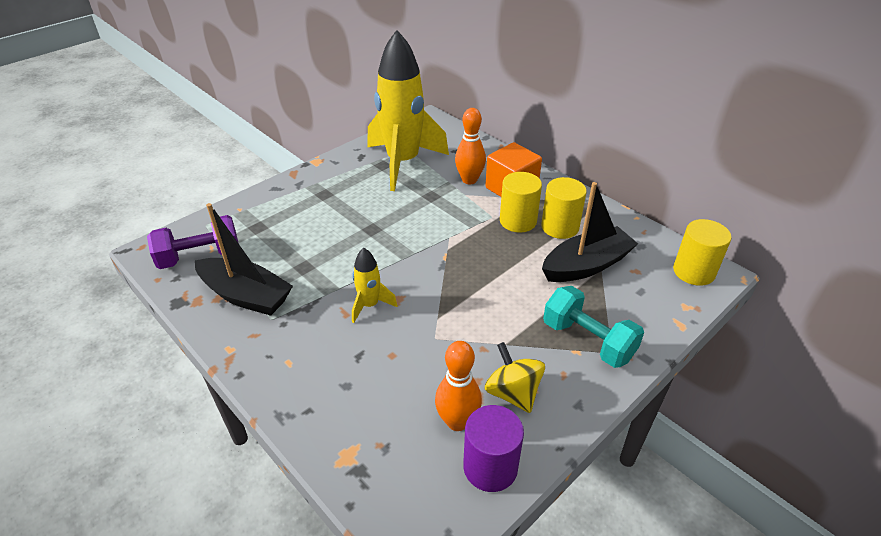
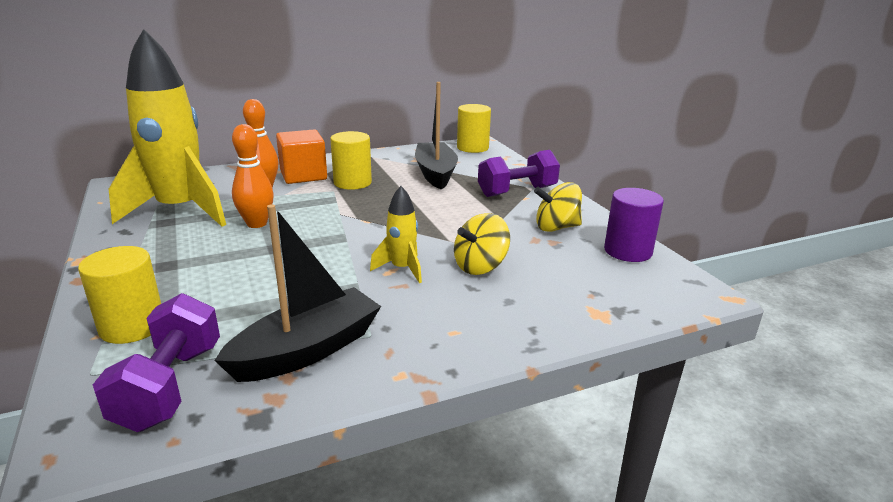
camera: 70 degrees left, 15 degrees down
(397, 352) = (480, 266): none -> yellow spinning top
(457, 421) = (577, 255): orange bowling pin -> orange bowling pin (257, 224)
(560, 227) = (379, 171): yellow cylinder -> yellow cylinder (132, 326)
(588, 340) = (517, 191): turquoise dumbbell -> purple dumbbell

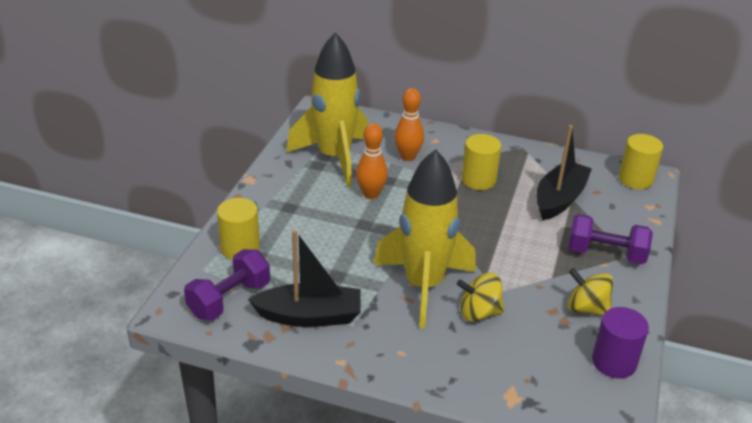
camera: 40 degrees right, 10 degrees up
(303, 175) = (449, 154): orange cube -> none
(402, 269) = (423, 286): yellow rocket -> yellow rocket, size x2.28

